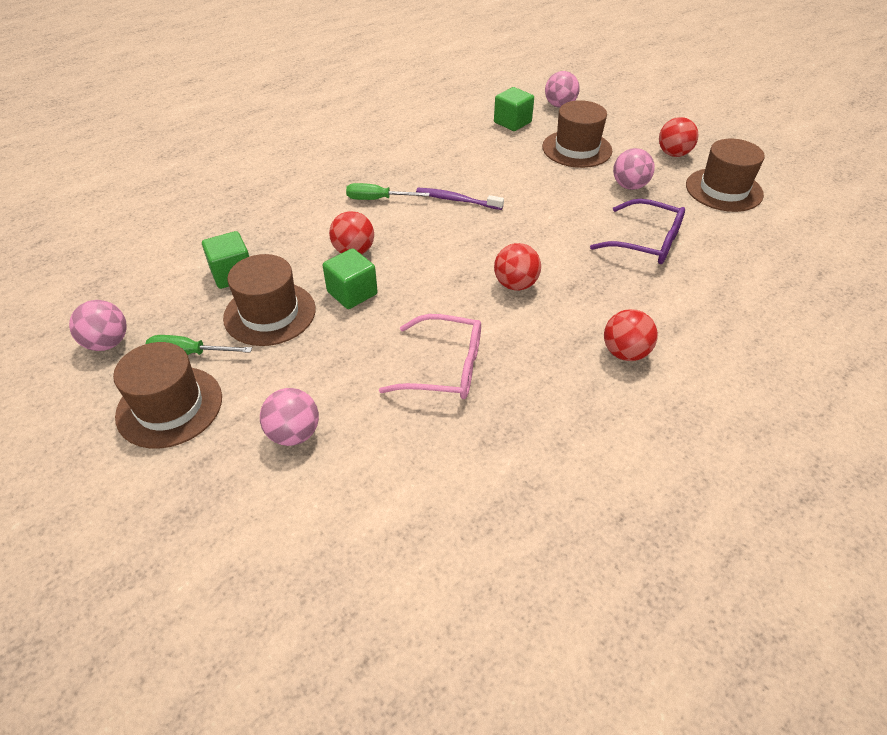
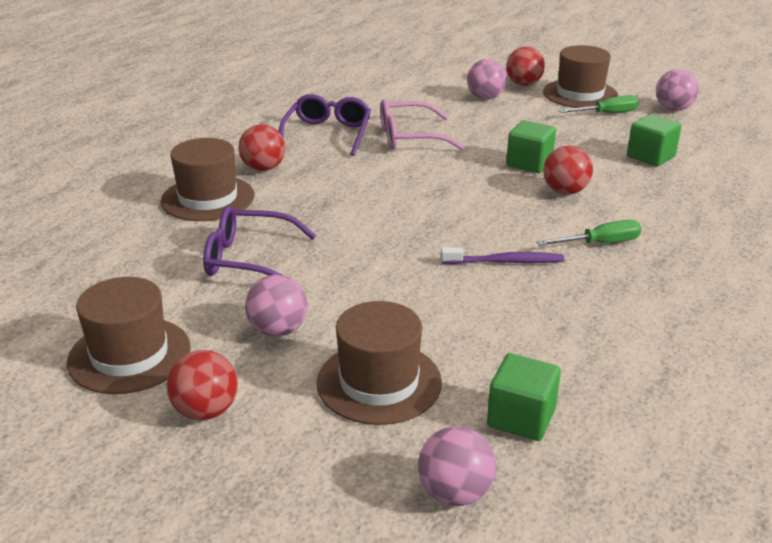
camera: 160 degrees right, 15 degrees down
(270, 313) = (581, 141): brown hat -> brown hat (208, 198)
(515, 284) = (382, 195): red ball -> red ball (523, 84)
(538, 401) = (327, 134): none -> purple glasses

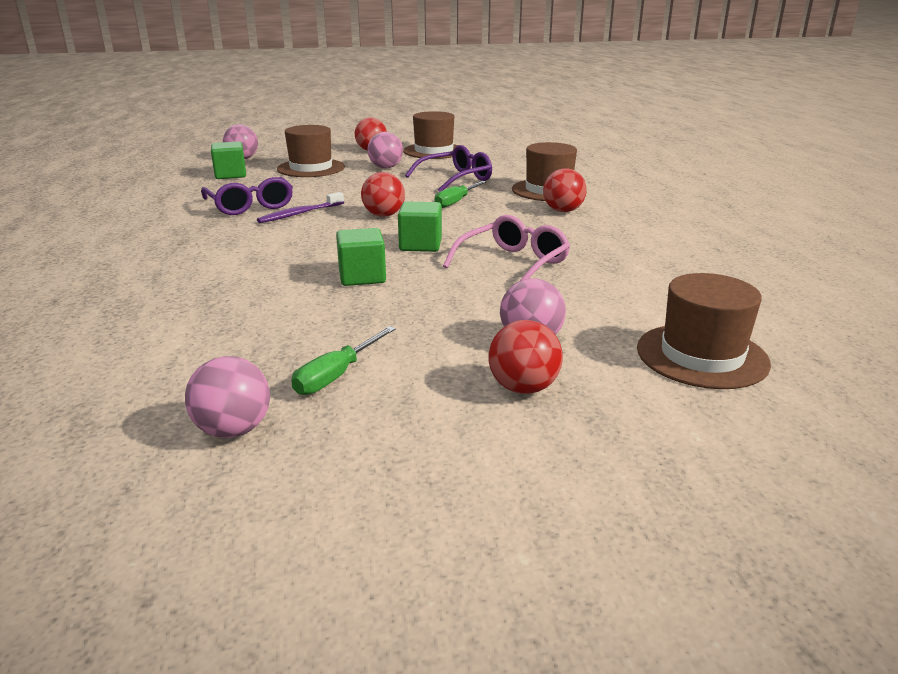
camera: 140 degrees right, 5 degrees down
(327, 134) = (585, 244): purple glasses -> purple glasses (250, 206)
(565, 191) = (300, 264): red ball -> red ball (384, 215)
(580, 94) = (415, 402): brown hat -> brown hat (702, 356)
(600, 243) = (237, 239): green screwdriver -> green screwdriver (456, 202)
(651, 156) = (231, 326): green cube -> green cube (420, 245)

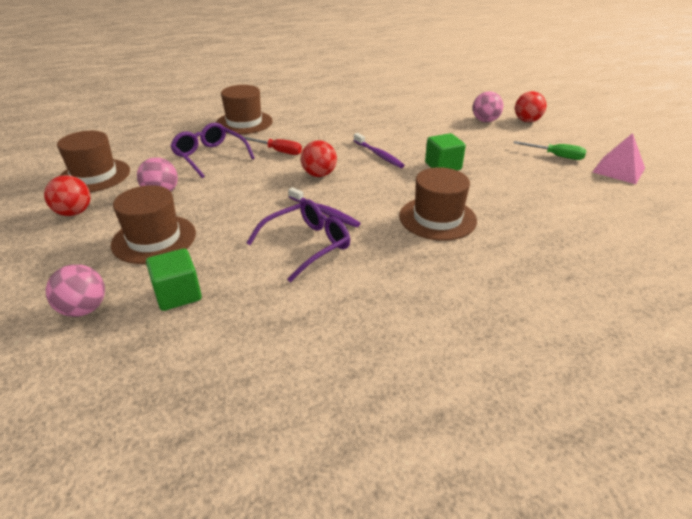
camera: 100 degrees left, 10 degrees up
(233, 430) = (618, 170): pink ball -> pink pyramid
(420, 245) = (378, 155): green cube -> purple toothbrush
(456, 202) = (278, 151): green screwdriver -> red screwdriver
(513, 264) = (396, 128): pink glasses -> none
(563, 211) = (293, 118): red ball -> none
(702, 356) = (472, 94): brown hat -> brown hat (437, 218)

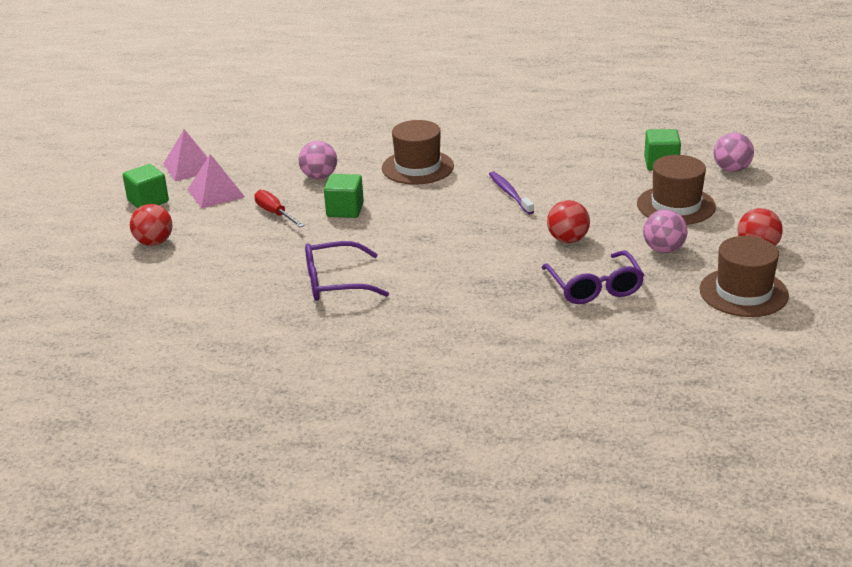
camera: 150 degrees left, 5 degrees down
(244, 122) = (521, 340): brown hat -> none
(278, 151) = (505, 274): red screwdriver -> red screwdriver (275, 213)
(307, 245) = (545, 172): purple glasses -> purple glasses (335, 282)
(319, 175) = (483, 231): red ball -> red ball (567, 240)
(378, 155) = (394, 240): purple toothbrush -> none
(485, 121) = (202, 255): pink ball -> pink ball (319, 177)
(556, 156) = (216, 193): green screwdriver -> pink pyramid
(586, 140) = (148, 201): none -> green cube

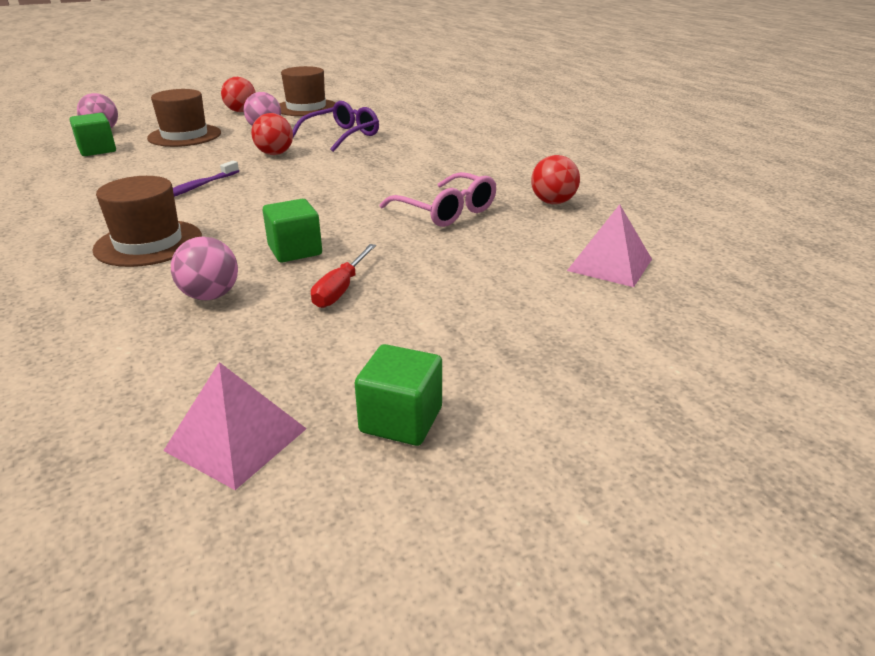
camera: 125 degrees left, 0 degrees up
(154, 242) = (505, 346): red ball -> red ball (553, 202)
(216, 193) = (318, 361): pink pyramid -> pink pyramid (609, 265)
(335, 282) = (446, 211): purple glasses -> pink glasses

